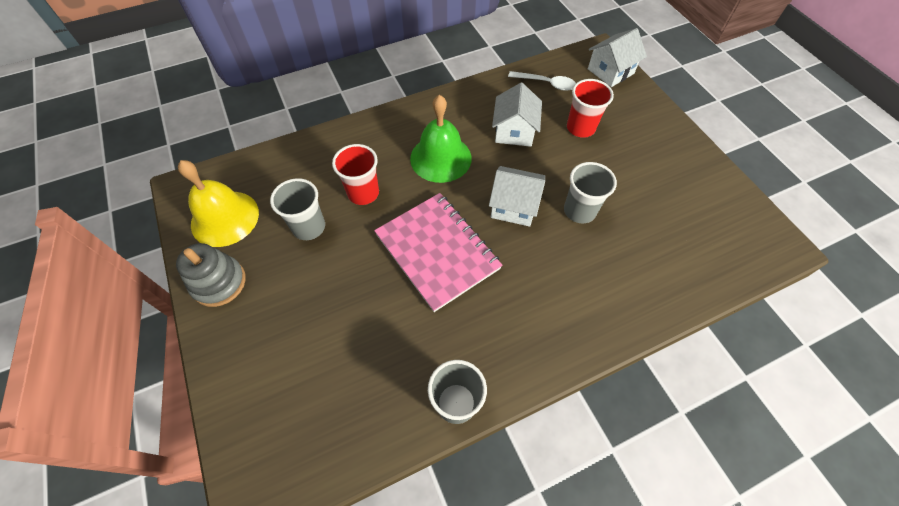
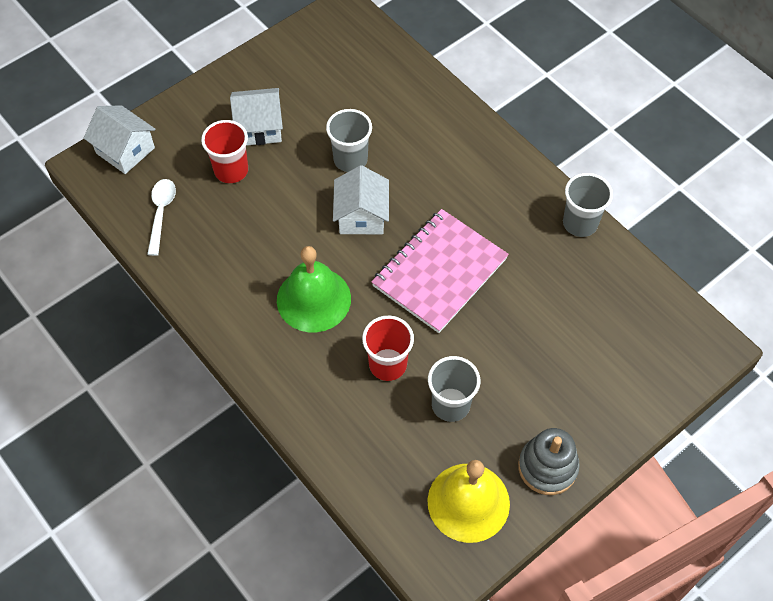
camera: 105 degrees left, 0 degrees up
(514, 131) = (252, 233): white house -> white house (259, 127)

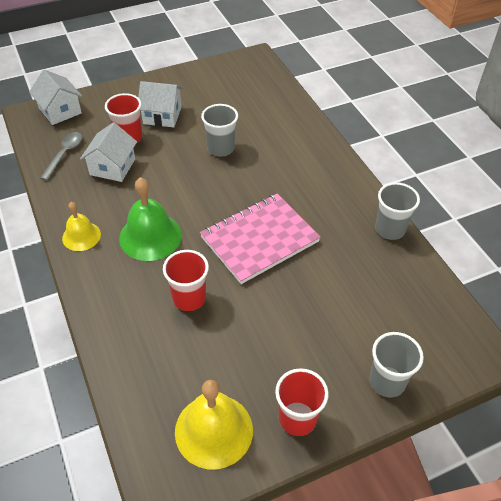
camera: 15 degrees right, 10 degrees down
(161, 213) = (64, 154): white spoon -> grey spoon
(233, 319) = (81, 236): none -> yellow bell
(361, 216) = (213, 187): white house -> white house (112, 167)
(450, 404) = (229, 343): grey cup -> grey cup (387, 381)
(547, 467) = (297, 418): grey stacking toy -> red cup

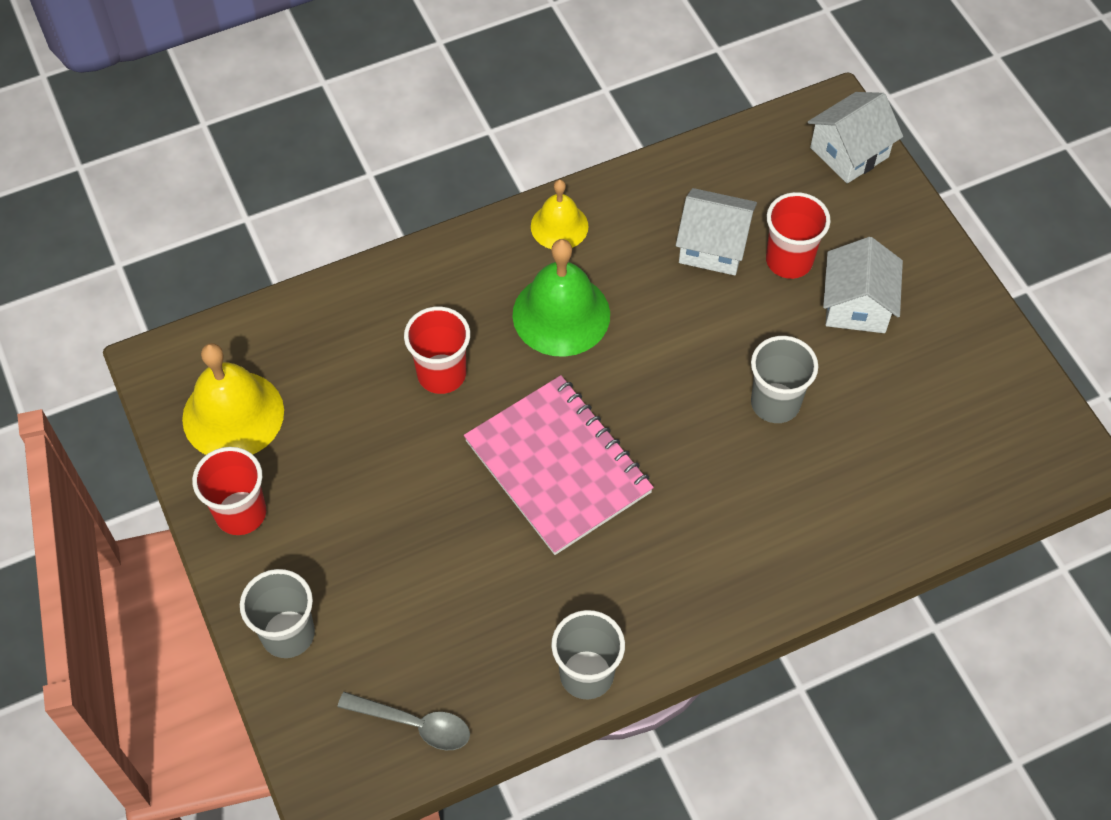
camera: 90 degrees right, 10 degrees up
(64, 154) = (738, 177): grey spoon -> grey spoon (414, 724)

